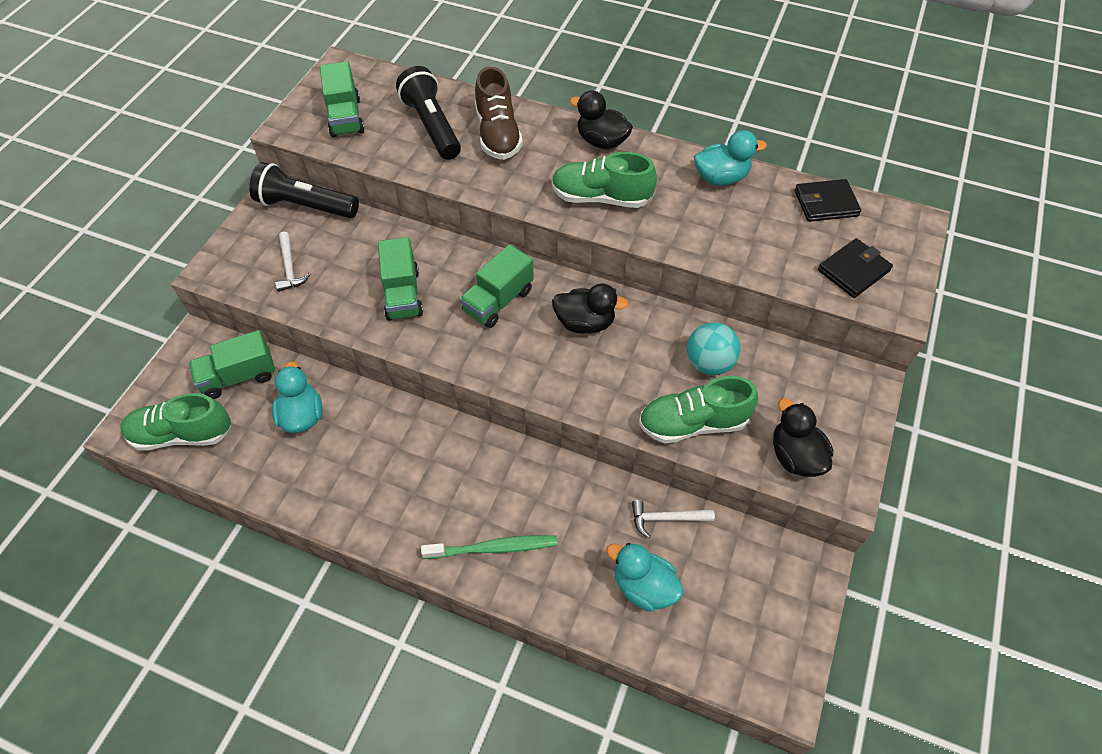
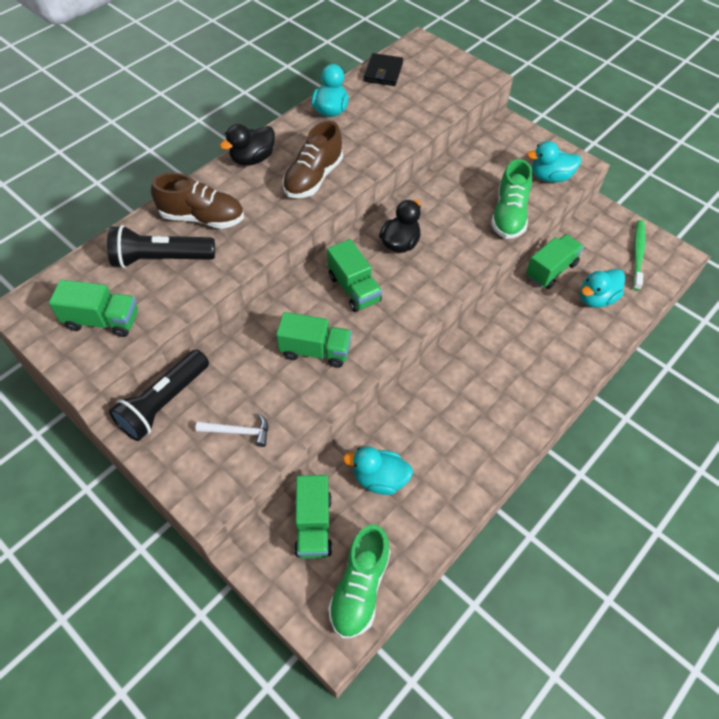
camera: 70 degrees left, 0 degrees up
(494, 548) = (546, 373): green toothbrush -> green toothbrush (637, 254)
(601, 197) = (313, 178): green shoe -> brown shoe
(666, 518) = (551, 270): white hammer -> green truck
(709, 363) = (464, 190): turquoise ball -> none
(795, 456) = (550, 177): black duck -> turquoise duck
(853, 270) = (446, 83): black wallet -> none

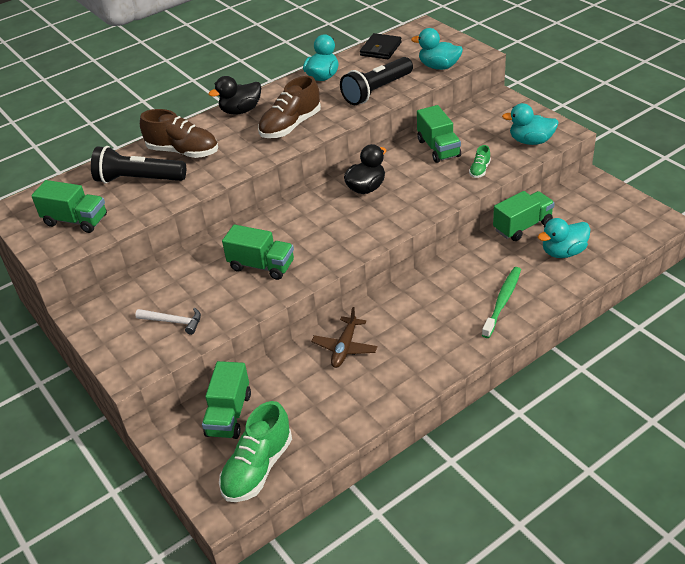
camera: 15 degrees right, 15 degrees down
(164, 403) = (115, 296): black flashlight -> black flashlight (377, 91)
(354, 288) = (312, 221): green truck -> green truck (438, 148)
(379, 479) = (302, 383): turquoise duck -> turquoise duck (439, 67)
(412, 430) = (344, 348): none -> brown plane
(509, 215) = (479, 170): green shoe -> green shoe, size x0.48
(637, 254) = (618, 217): green toothbrush -> green toothbrush (502, 301)

